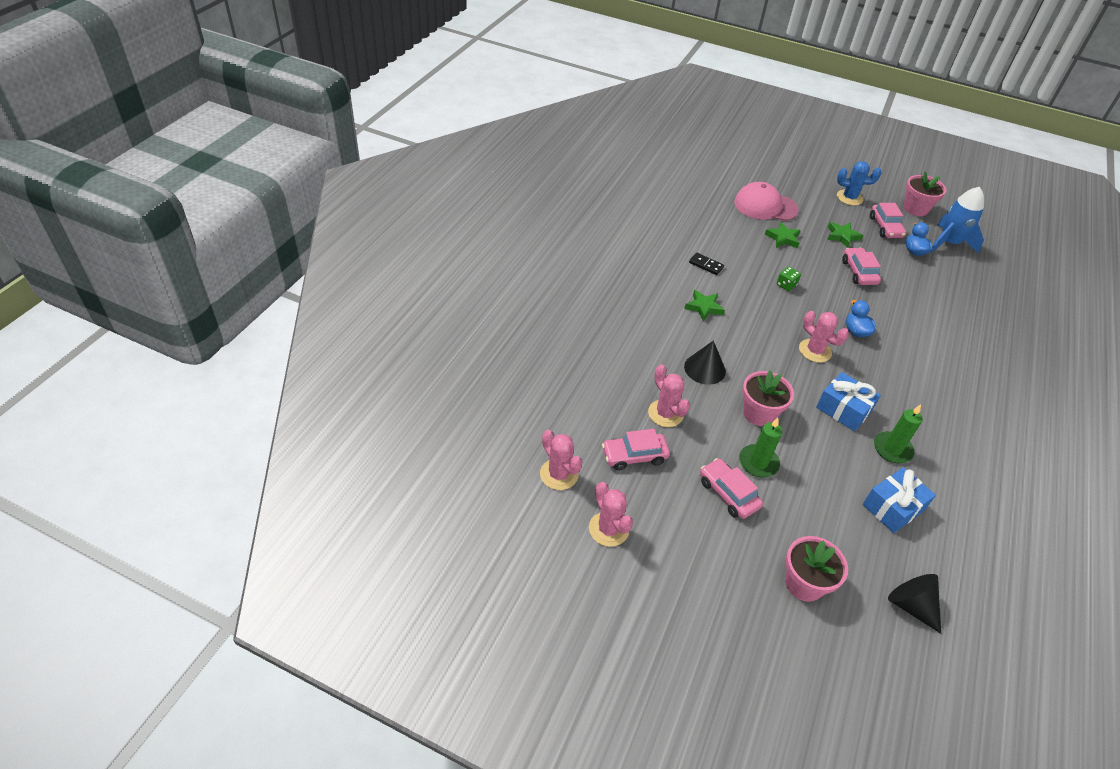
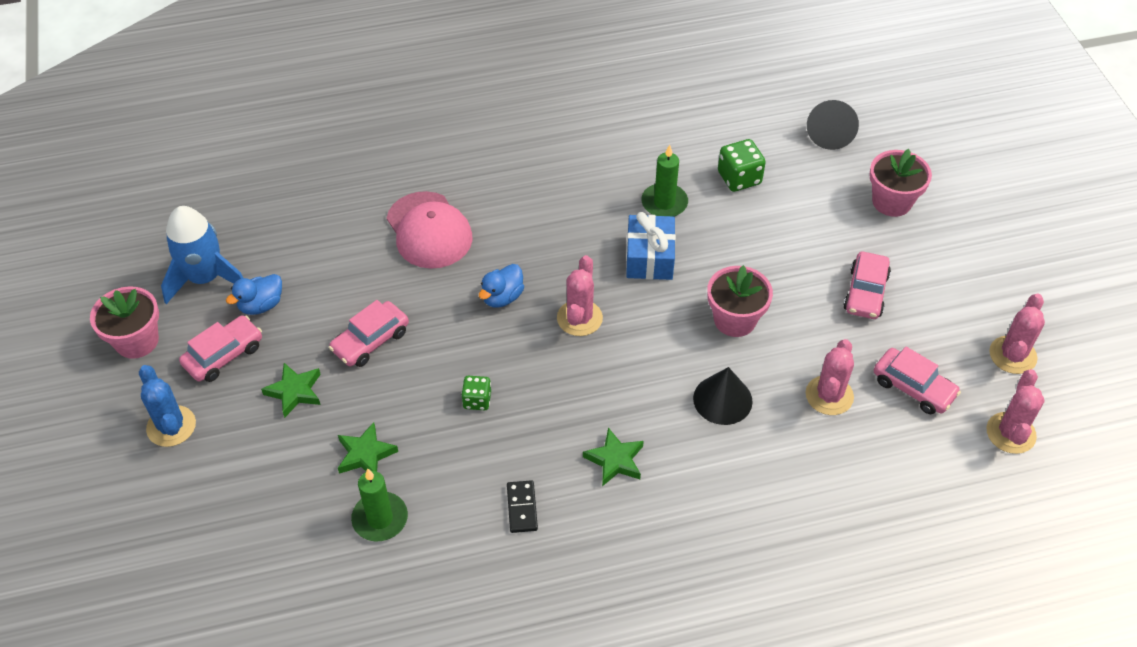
camera: 125 degrees left, 5 degrees up
(758, 463) = (801, 289): green candle -> green candle (380, 518)
(765, 206) = (294, 517): pink cap -> pink cap (429, 230)
(893, 507) = (739, 178): blue gift -> green dice

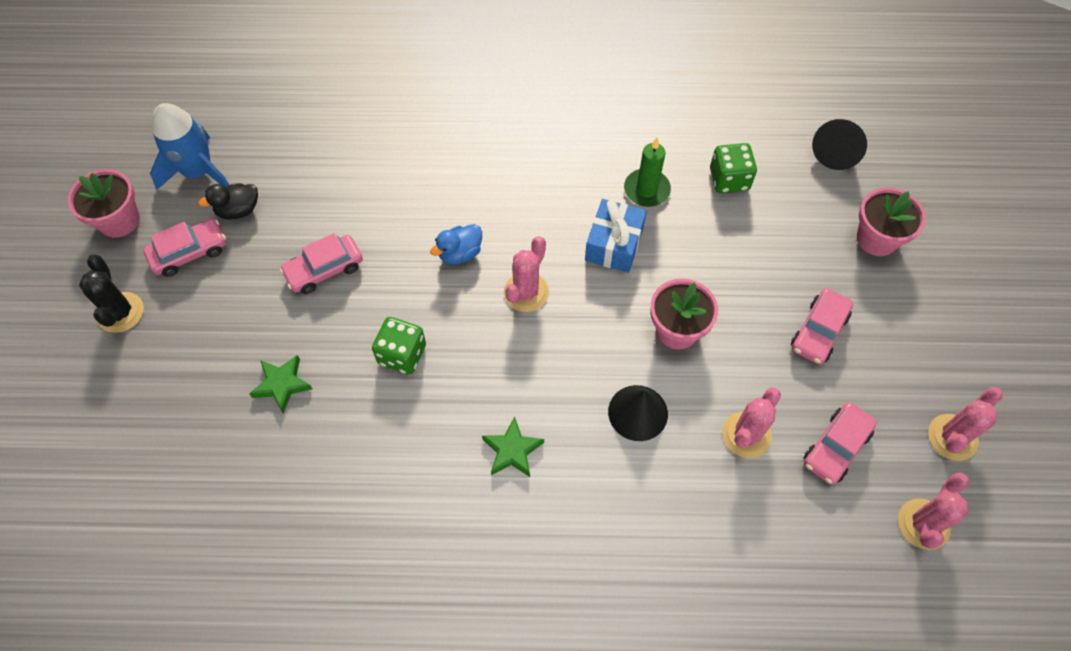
camera: 15 degrees right, 10 degrees up
(171, 426) = (120, 312): blue cactus -> black cactus
(261, 305) = (238, 210): blue duck -> black duck
(295, 391) = (240, 304): green star -> none
(380, 518) = (274, 454): green candle -> none
(429, 230) = (414, 169): pink cap -> none
(477, 400) = (402, 354): green dice -> green dice, size x1.57
(522, 508) = (408, 477): black domino -> none
(913, 387) = (836, 447): pink car -> pink car turned 75 degrees clockwise

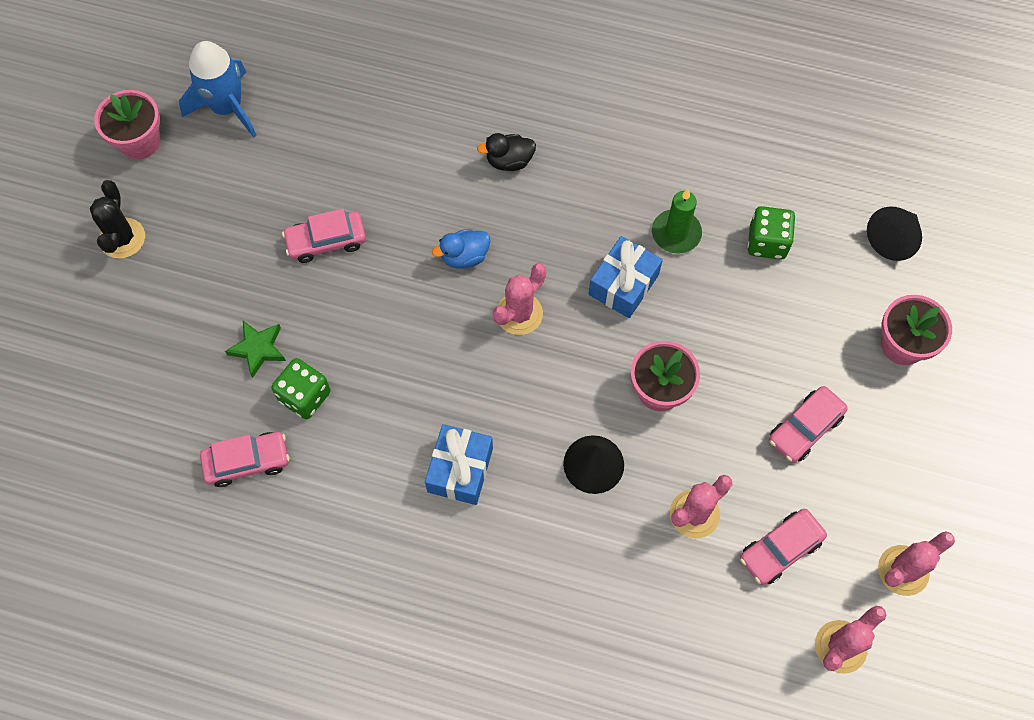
camera: 15 degrees right, 5 degrees up
(189, 252) = (200, 192): pink car -> pink car (247, 461)
(238, 210) = (257, 158): black duck -> black duck (509, 161)
(402, 354) = (380, 348): green dice -> green dice (304, 396)
(512, 450) = (460, 470): green star -> blue gift

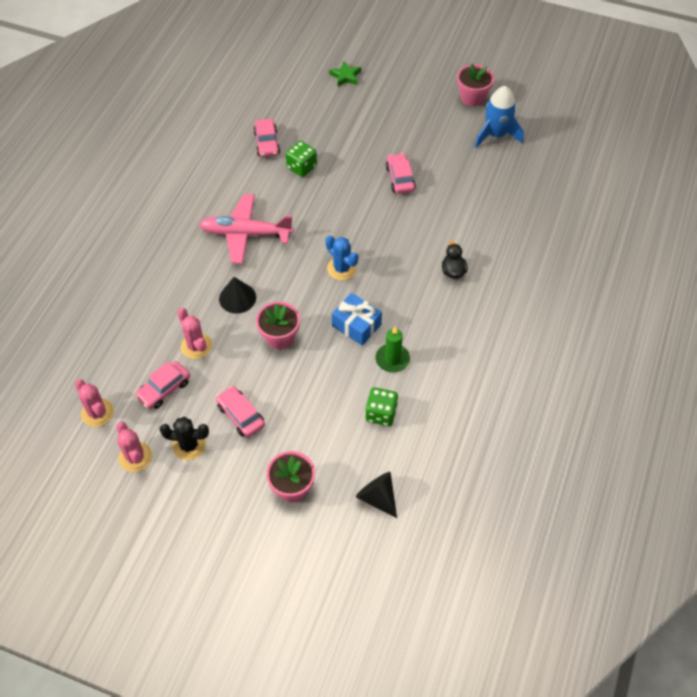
camera: 95 degrees right, 10 degrees down
(122, 238) = (408, 92): black cactus -> black cactus (189, 445)
(258, 349) = (333, 148): green star -> green star (345, 76)
(460, 470) = (245, 234): blue gift -> pink plane
(464, 256) = (384, 244): blue duck -> none
(519, 314) = (341, 268): pink cactus -> blue cactus
(780, 549) = (164, 389): pink car -> pink car turned 105 degrees counterclockwise

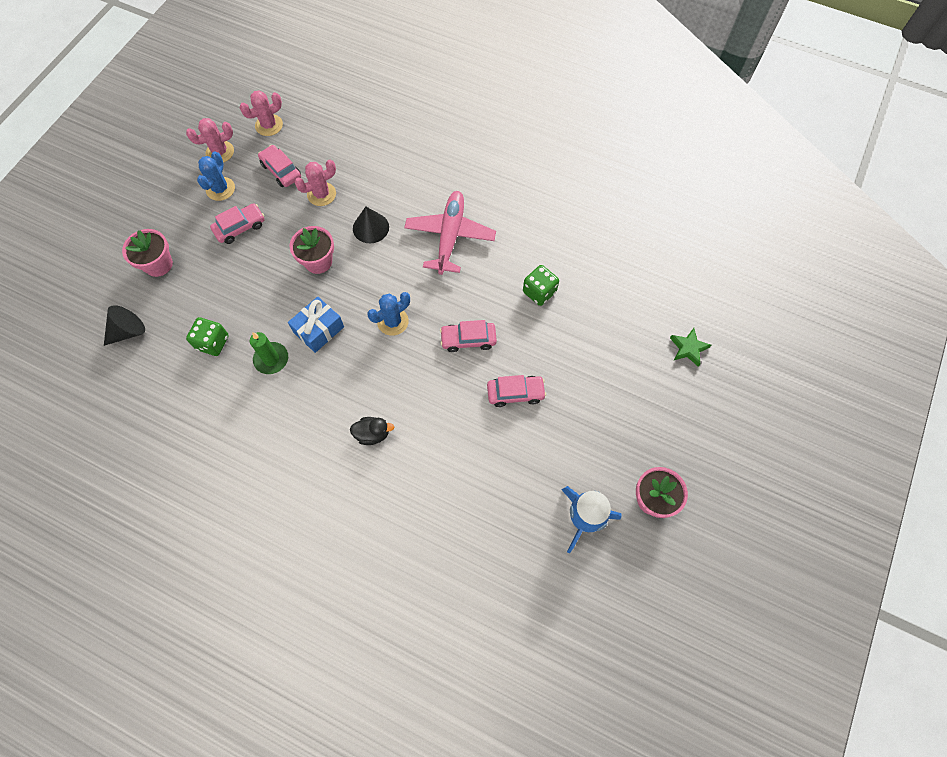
camera: 95 degrees right, 10 degrees up
(189, 445) = (220, 189): black cactus -> blue cactus
(267, 143) = (577, 260): pink car -> pink car (468, 339)

